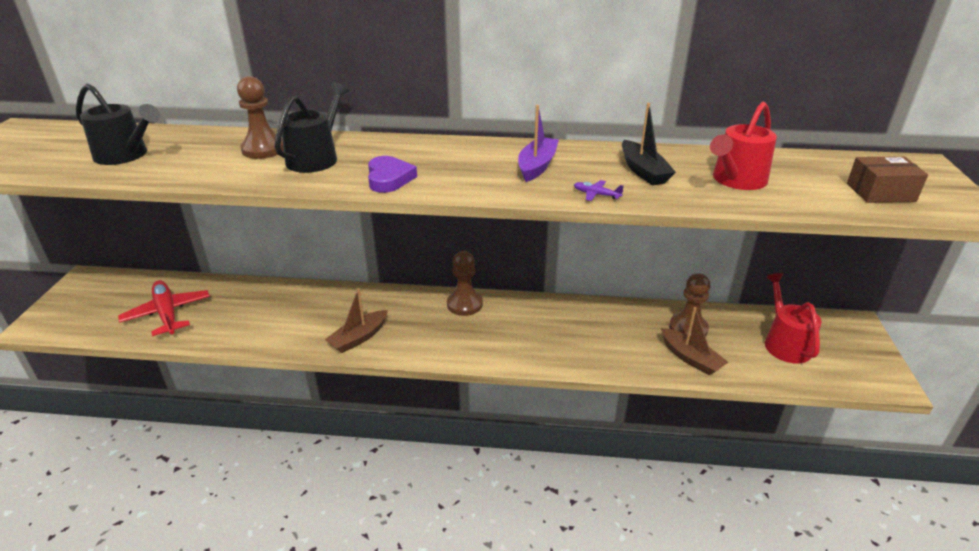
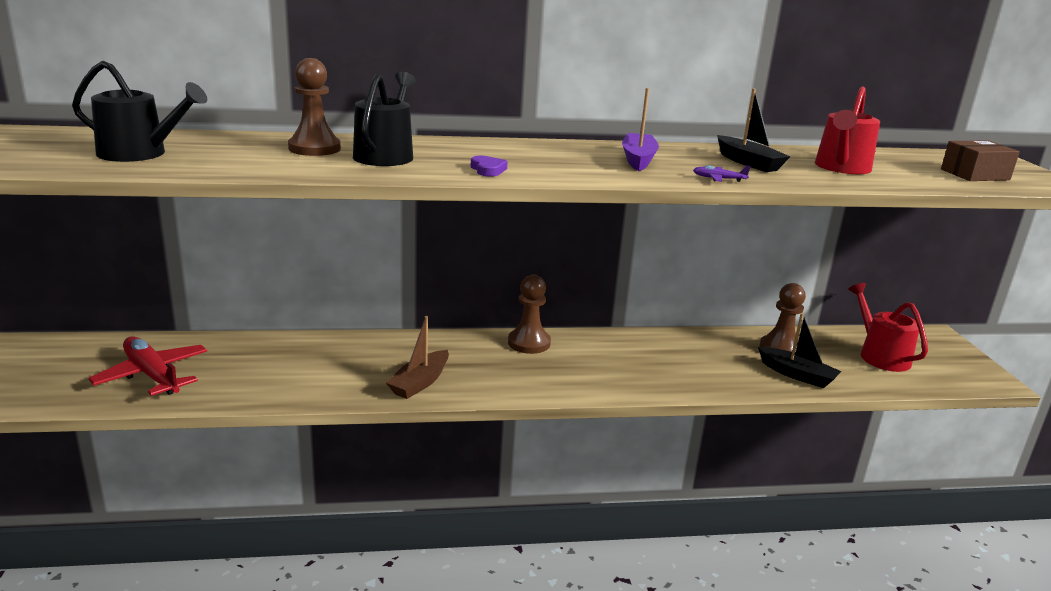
camera: 15 degrees left, 10 degrees down
(389, 178) = (488, 170): purple heart -> purple heart, size x0.64
(691, 358) = (797, 375): brown boat -> black boat

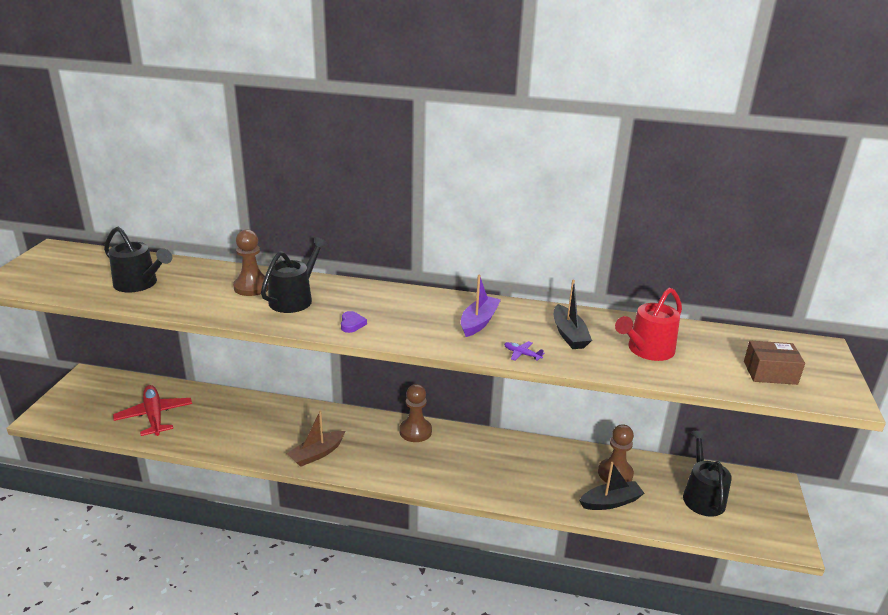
camera: 20 degrees right, 5 degrees up
(797, 375) = (611, 502): black boat -> black boat turned 75 degrees counterclockwise
(880, 355) = (702, 496): red watering can -> black watering can

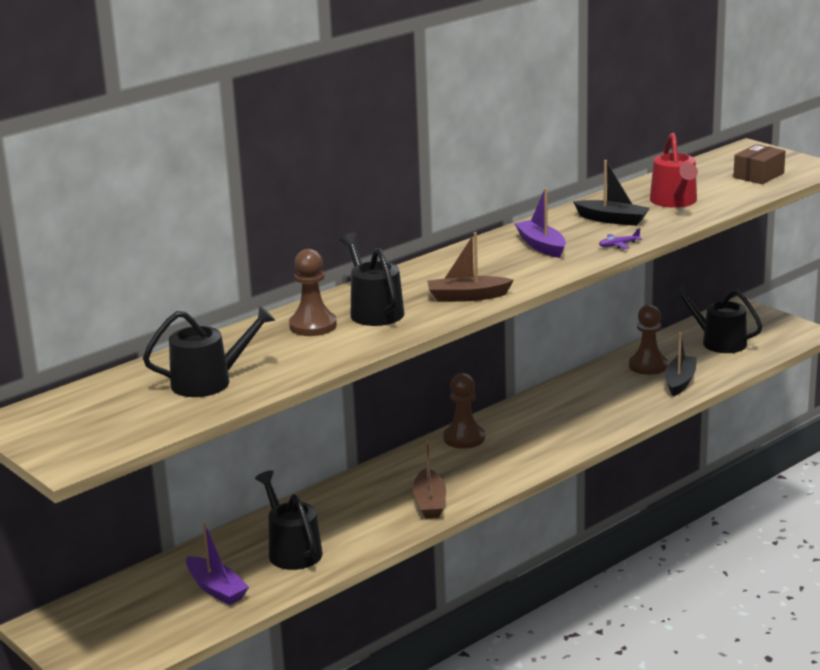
camera: 50 degrees left, 5 degrees down
(154, 416) = (216, 589): red plane -> purple boat
(216, 424) = (292, 551): none -> black watering can
(352, 324) = (467, 297): purple heart -> brown boat

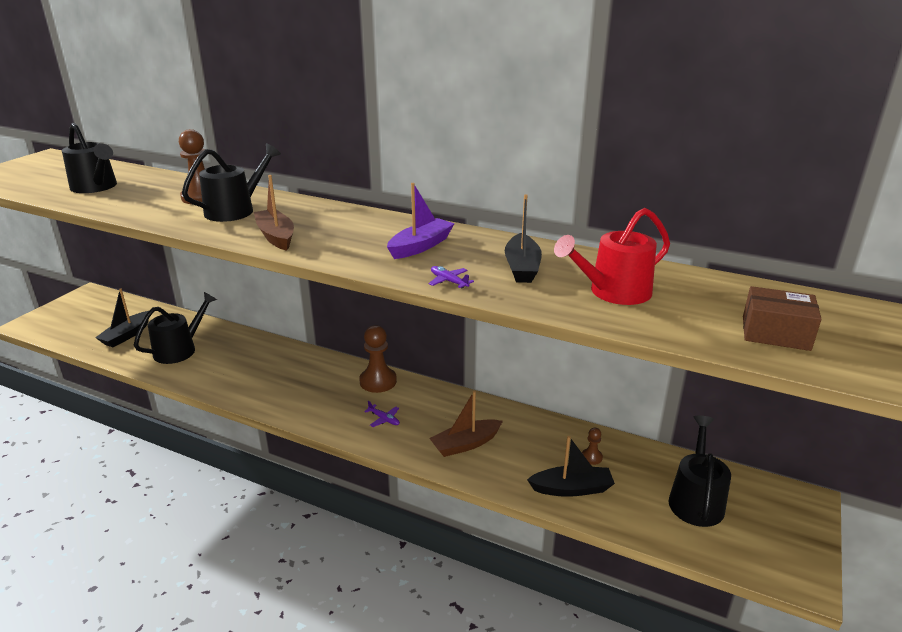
camera: 65 degrees right, 5 degrees up
(216, 589) = (126, 335): purple boat -> black boat
(430, 502) = (262, 390): brown boat -> brown boat (465, 444)
(531, 444) = (384, 419): none -> purple plane
(648, 366) = (591, 457): brown pawn -> brown pawn, size x0.49

